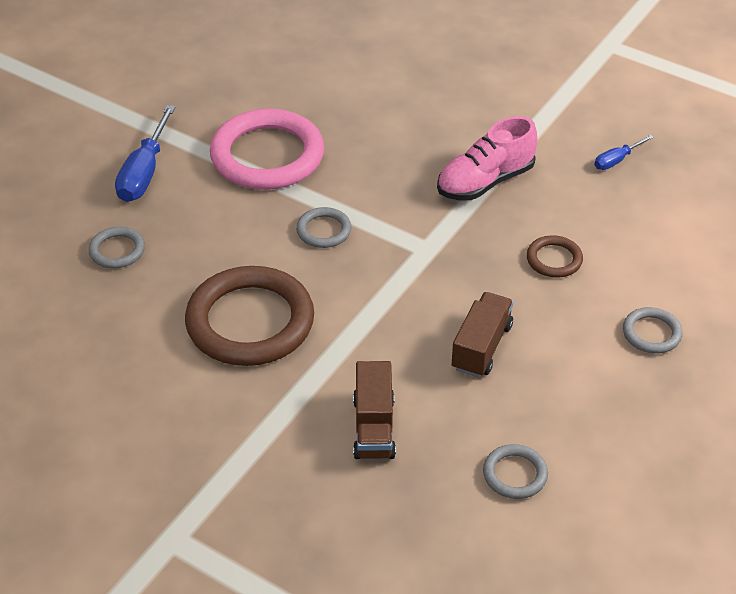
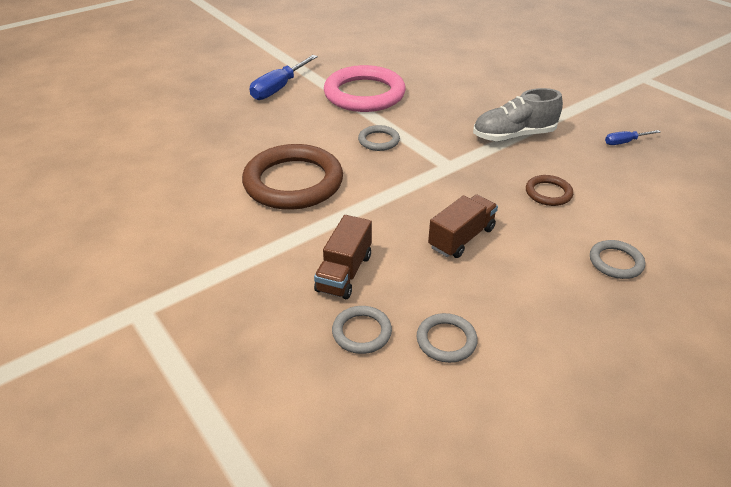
camera: 20 degrees right, 5 degrees down
(117, 250) = (232, 124): grey ring -> grey ring (361, 332)
(485, 182) = (513, 136): pink shoe -> grey shoe

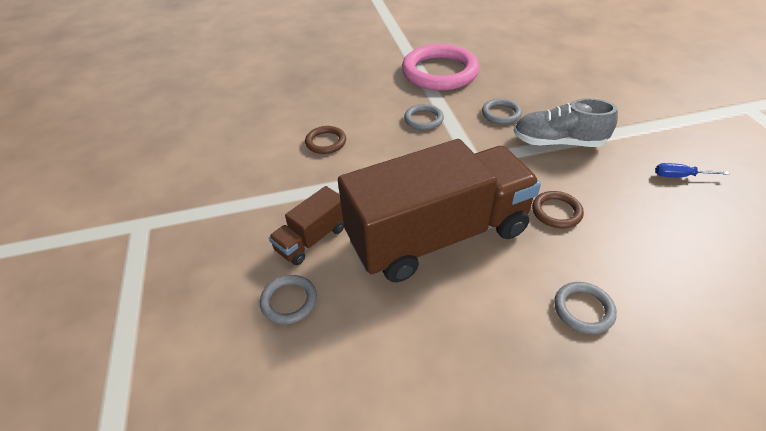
camera: 25 degrees right, 5 degrees up
(278, 89) = (369, 54): blue screwdriver -> none
(293, 182) = (326, 142): brown ring -> brown ring, size x0.46
(446, 340) = (356, 336): grey ring -> grey ring (501, 114)
(461, 238) = (438, 235): brown truck -> brown truck, size x2.28

